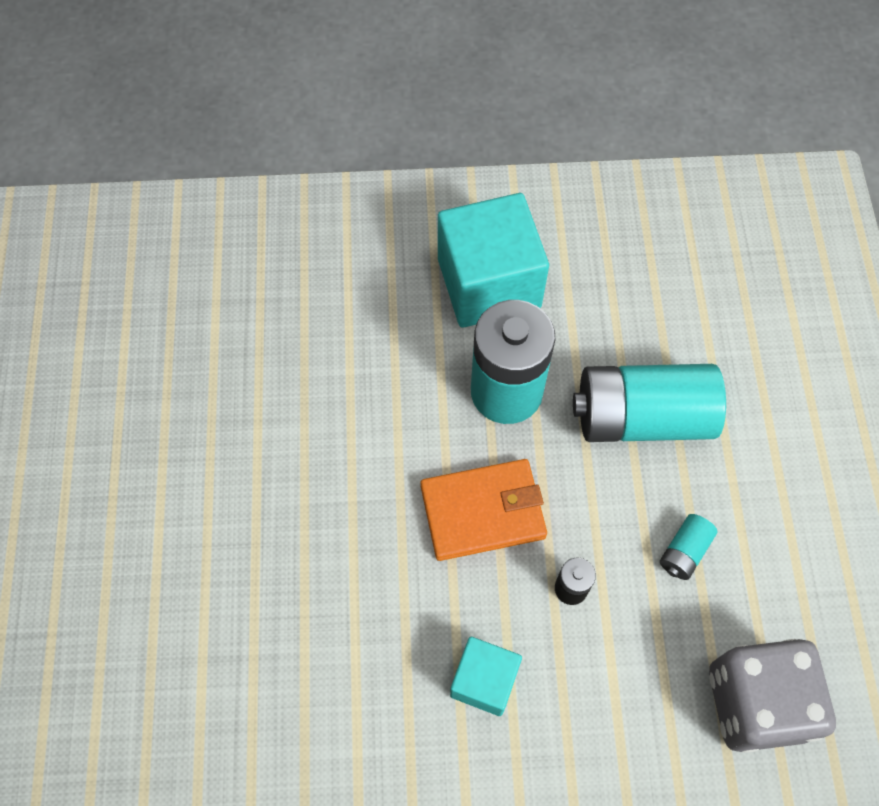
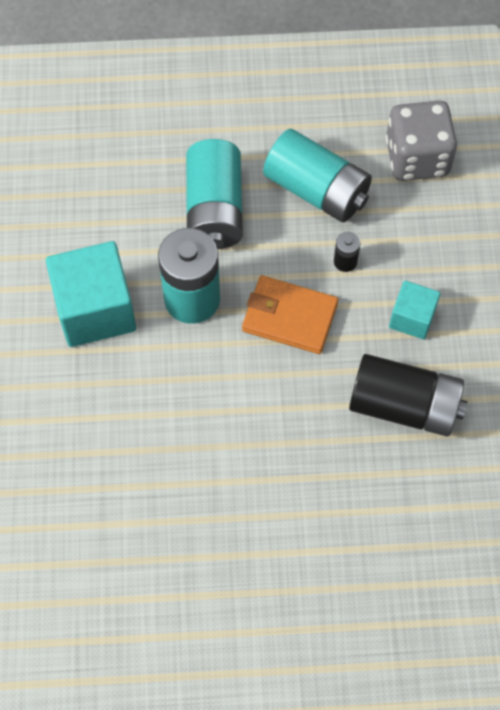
camera: 90 degrees left, 0 degrees up
(349, 662) = (404, 406): none -> black battery
(483, 512) = (289, 317): orange wallet -> orange wallet turned 60 degrees counterclockwise
(684, 551) = (316, 190): turquoise battery -> turquoise battery, size x2.34

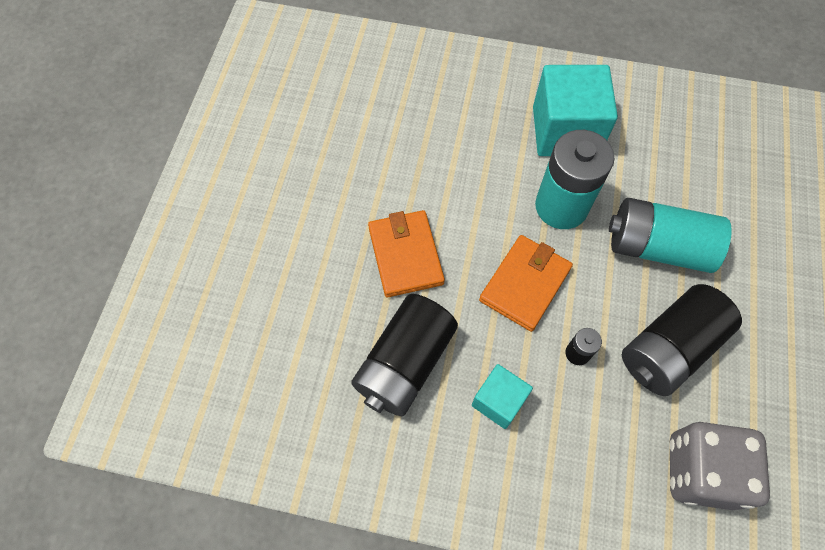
camera: 105 degrees right, 0 degrees up
(291, 434) = (405, 255): none -> orange wallet
(316, 190) = (669, 348): turquoise battery -> black battery

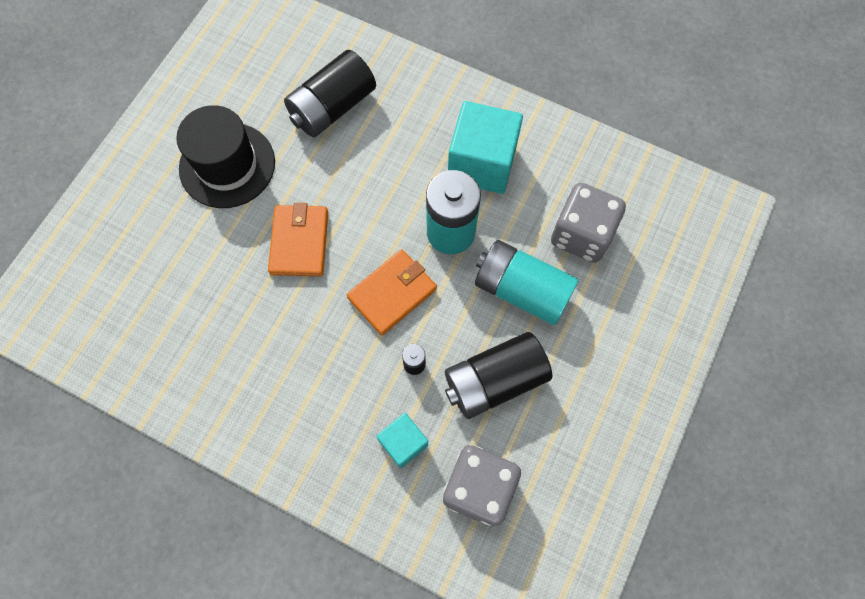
camera: 15 degrees right, 5 degrees up
(298, 194) = (227, 165): none -> black hat
(405, 363) = (267, 334): black battery -> black battery (332, 107)
(498, 401) = (333, 386): turquoise cube -> turquoise cube (403, 443)
(693, 177) = (581, 235): none -> grey dice

